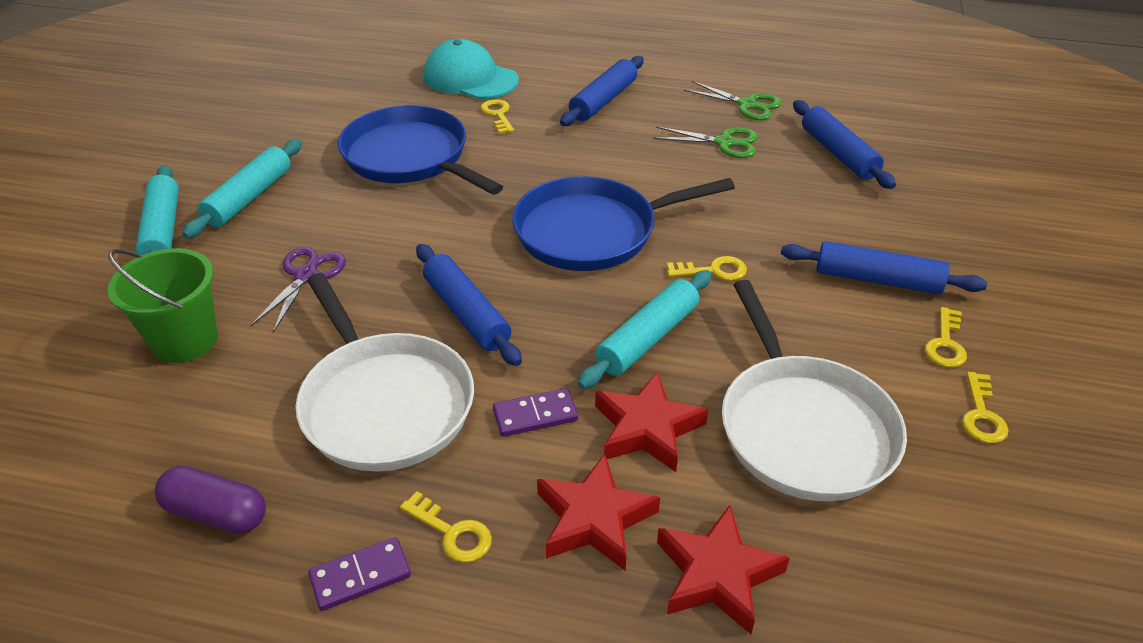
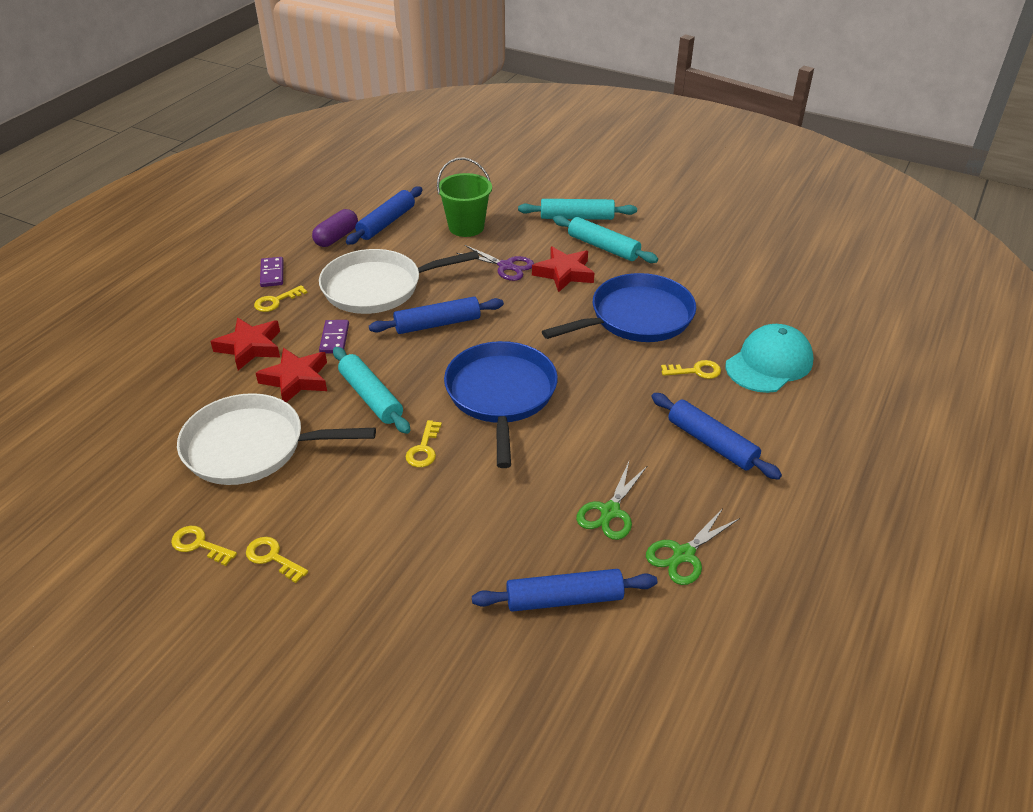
camera: 105 degrees right, 0 degrees up
(717, 574) = (186, 382): red star -> red star (564, 273)
(877, 280) = (364, 546): blue rolling pin -> blue rolling pin (386, 223)

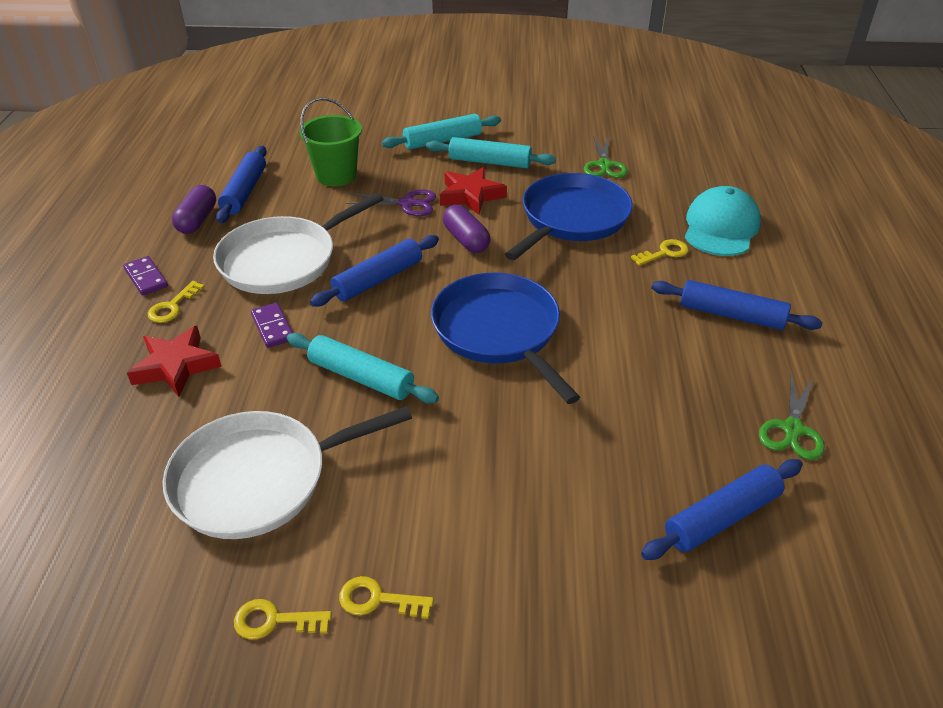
camera: 25 degrees left, 0 degrees up
(296, 379) = (259, 385): red star -> none
(424, 449) = (461, 413): yellow key -> none
(531, 311) = (466, 240): none -> purple capsule
(610, 511) = (694, 412): green scissors -> green scissors (604, 165)

